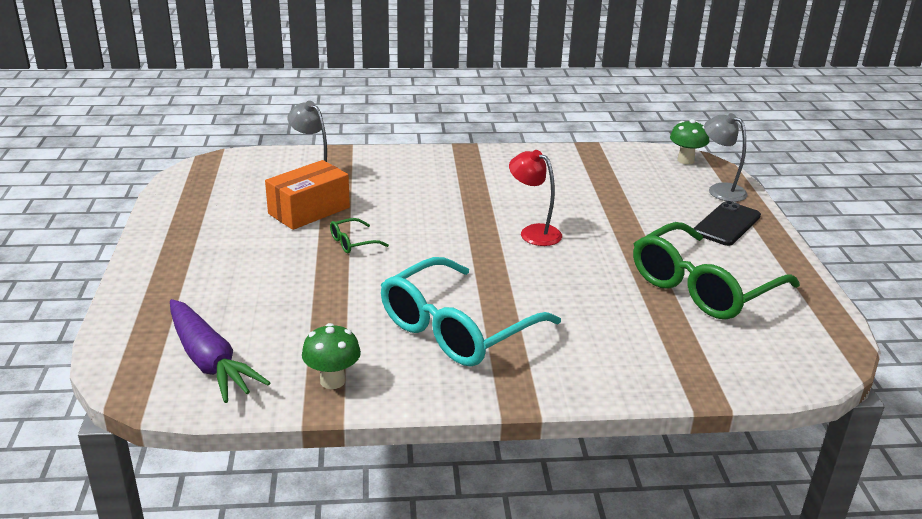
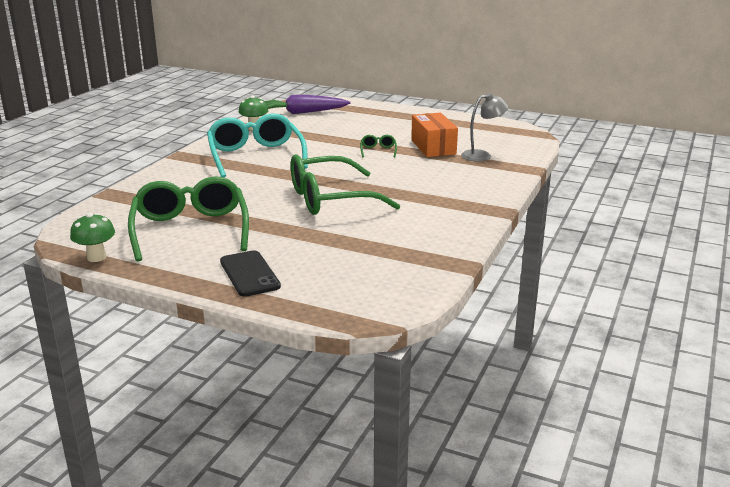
camera: 120 degrees right, 5 degrees down
(533, 232) = (330, 199): red lamp -> green glasses
(685, 160) = (386, 306): green mushroom -> green mushroom (96, 257)
(720, 190) = (307, 298): grey lamp -> none

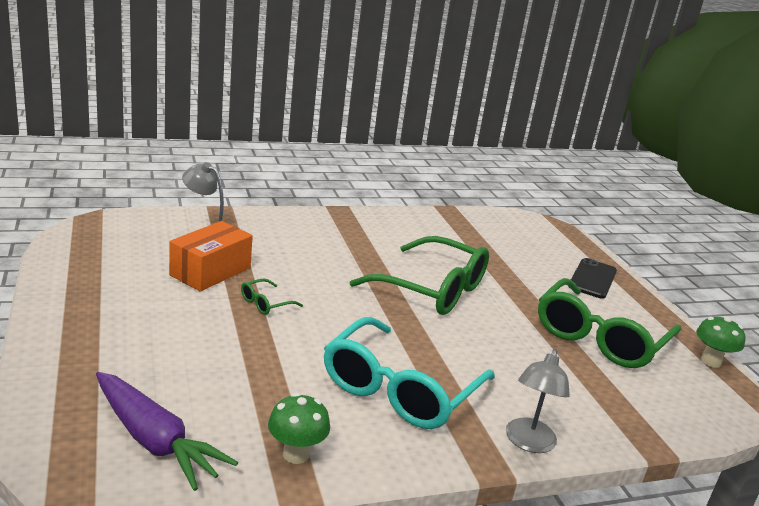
camera: 135 degrees left, 0 degrees up
(172, 167) = (528, 443): none -> grey lamp

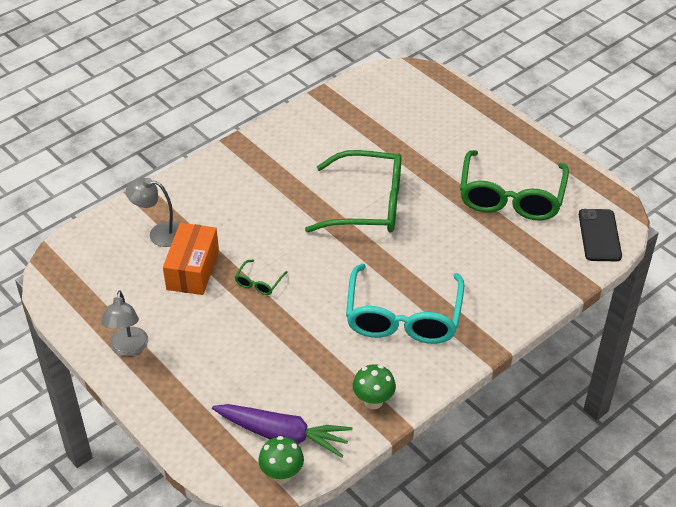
camera: 20 degrees left, 20 degrees up
(528, 443) = (505, 321): grey lamp -> grey lamp (128, 348)
(592, 279) = (479, 129): black phone -> black phone (599, 235)
(710, 361) = (594, 183): green mushroom -> green mushroom (282, 474)

